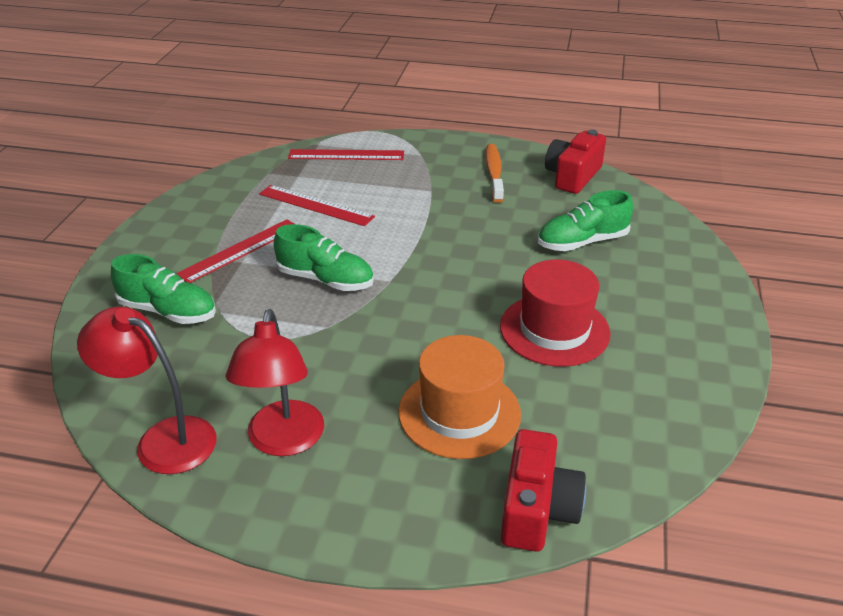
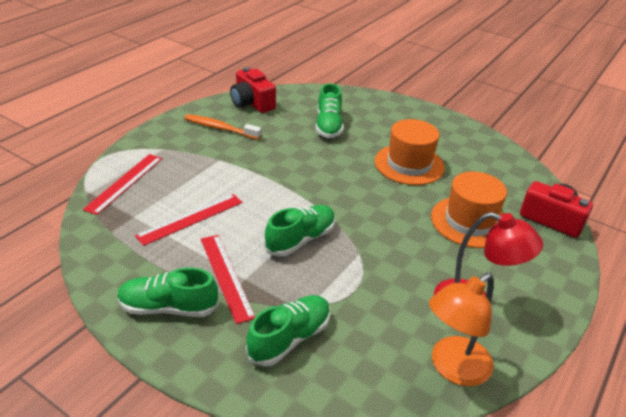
camera: 70 degrees left, 0 degrees up
(163, 439) = (453, 368): red lamp -> orange lamp
(182, 233) = (168, 308): none -> green shoe
(554, 330) = (409, 164): red hat -> orange hat

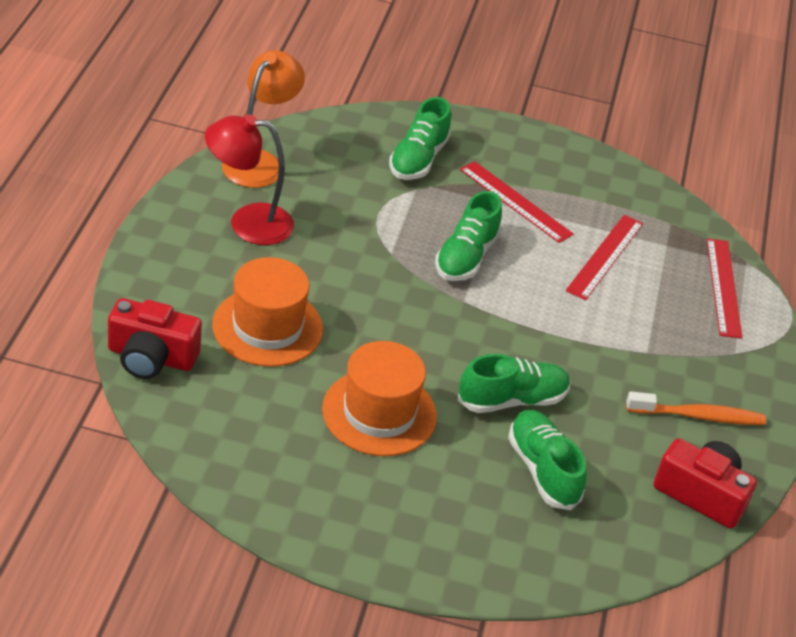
camera: 155 degrees right, 5 degrees up
(168, 308) = (544, 164): green shoe -> green shoe (512, 400)

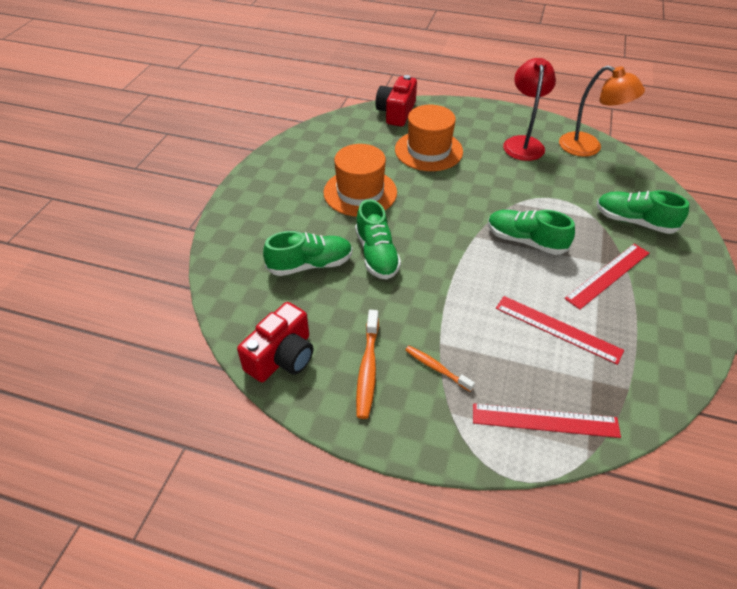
camera: 100 degrees right, 5 degrees up
(682, 359) = (436, 368): none -> orange toothbrush

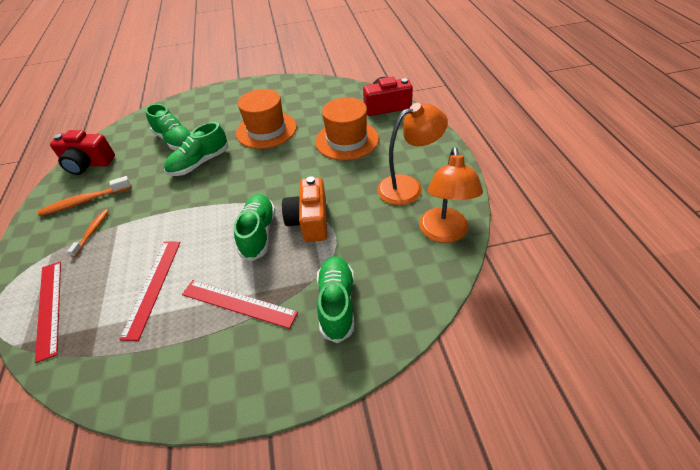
camera: 65 degrees right, 0 degrees up
(523, 143) = (408, 187): red lamp -> orange lamp
(529, 206) = (309, 221): none -> orange camera

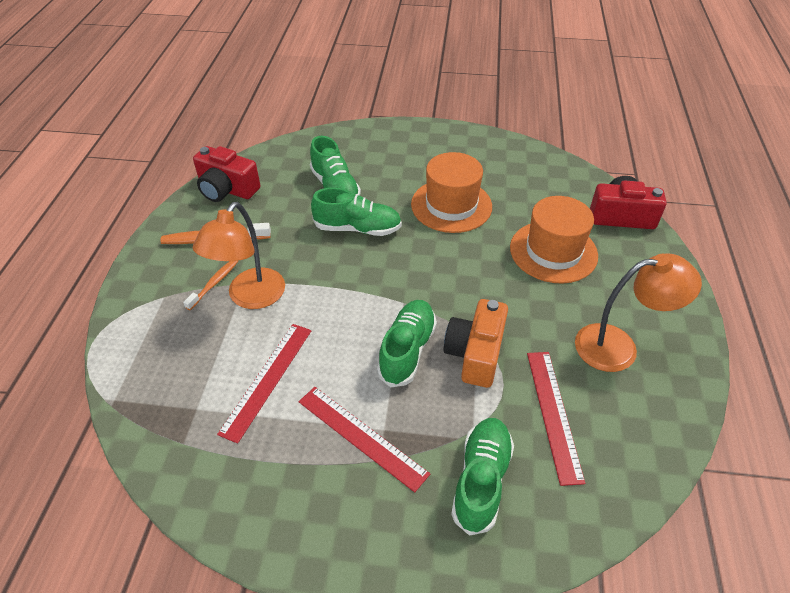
camera: 15 degrees right, 0 degrees up
(49, 308) = (150, 366): red ruler -> red ruler (553, 414)
(200, 163) = (357, 228): green shoe -> green shoe turned 150 degrees counterclockwise
(444, 233) = (649, 431): orange lamp -> orange lamp (250, 297)

